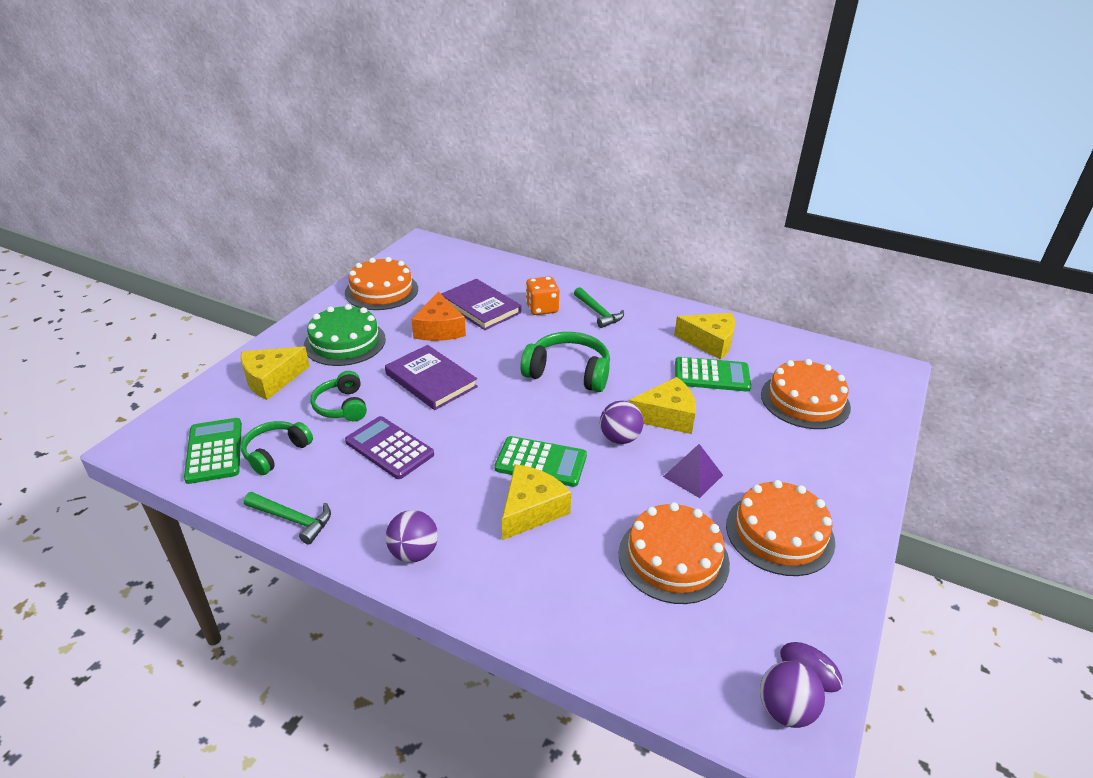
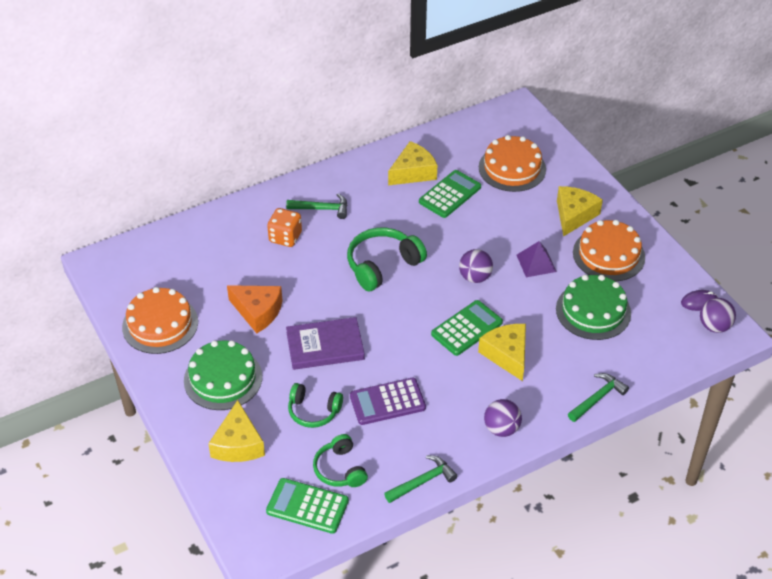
camera: 55 degrees left, 10 degrees up
(480, 307) = (249, 273): purple book -> none
(533, 626) = (597, 398): none -> green hammer
(666, 416) = (472, 242): yellow cheese -> yellow cheese (574, 215)
(673, 558) = (593, 311): orange cake -> green cake

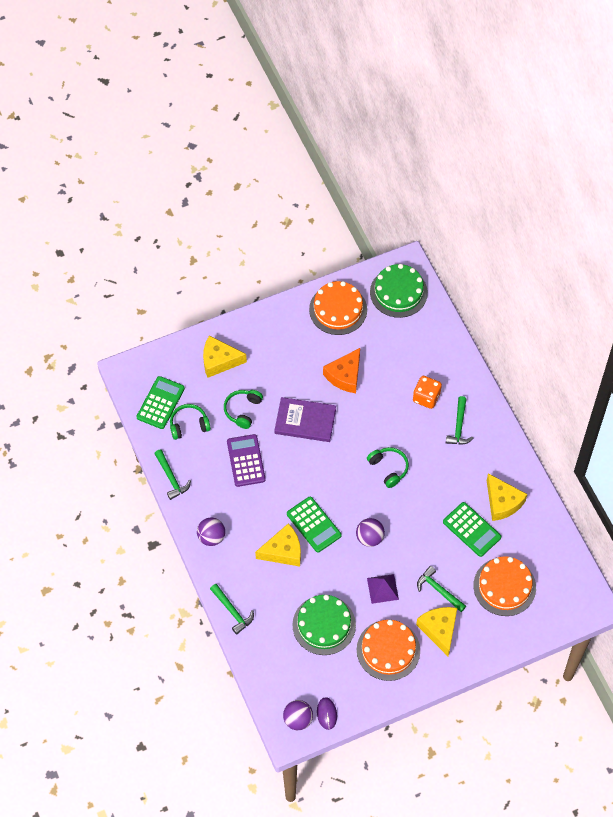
camera: 95 degrees right, 15 degrees up
(223, 378) = (280, 351): green cake -> green cake (398, 292)
(325, 346) = (305, 421): purple book -> purple book turned 75 degrees counterclockwise
(382, 265) = (389, 468): green headphones -> green headphones, size x0.65
(527, 217) = (438, 590): none -> green hammer
(574, 215) = (439, 630): yellow cheese -> yellow cheese turned 135 degrees counterclockwise

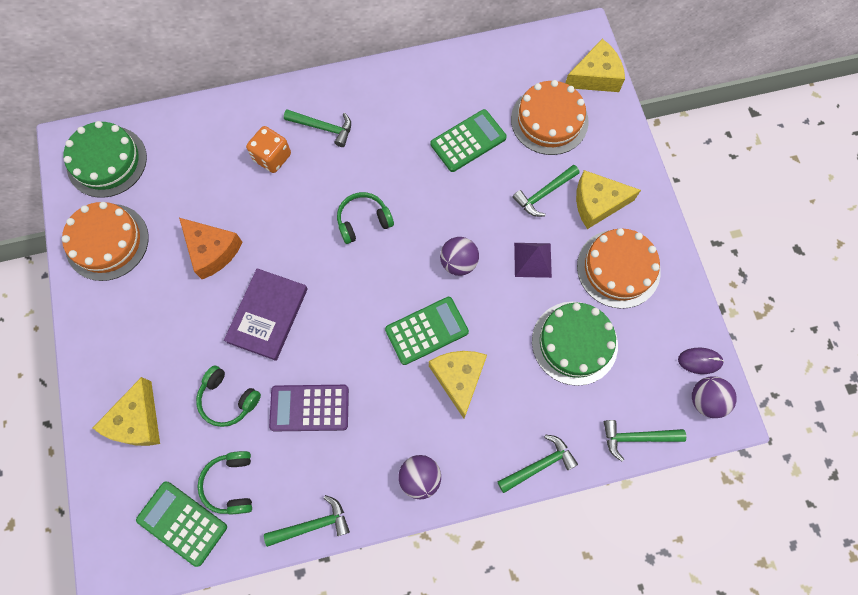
camera: 80 degrees left, 10 degrees up
(262, 674) = (636, 437): none -> green hammer
(502, 502) = (438, 100): yellow cheese -> yellow cheese (595, 76)

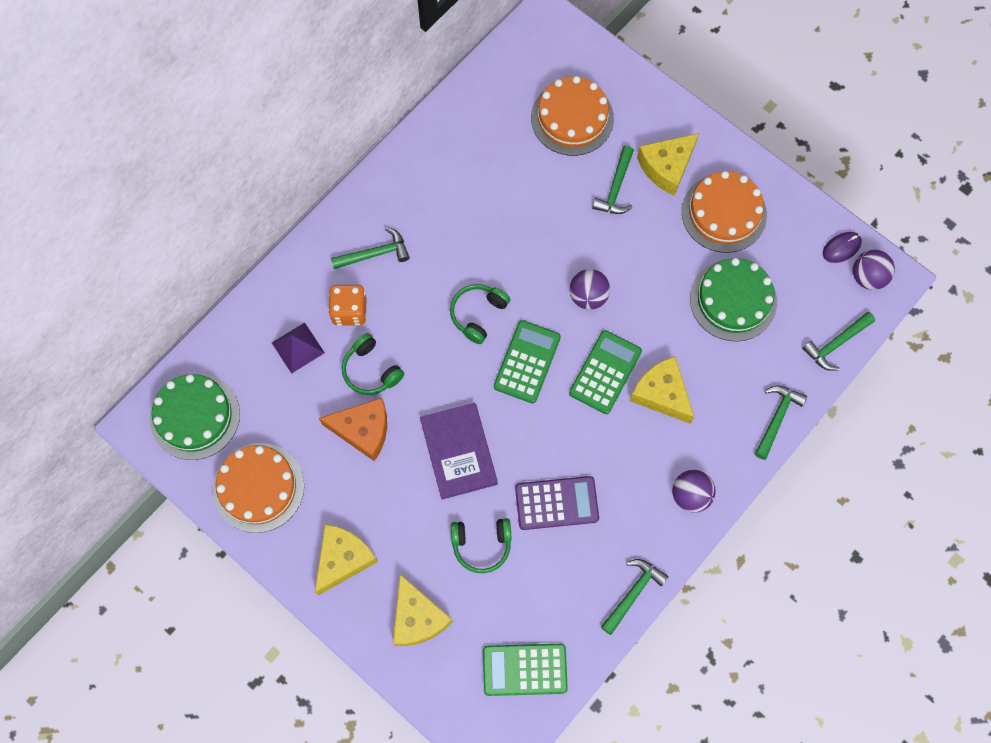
camera: 35 degrees left, 0 degrees up
(231, 484) = (540, 610): green headphones -> green headphones (371, 370)
(309, 408) = (556, 503): purple calculator -> purple calculator turned 150 degrees counterclockwise
(468, 141) = (515, 182): green calculator -> green calculator (527, 362)
(532, 259) = (648, 252): purple pyramid -> purple pyramid (298, 347)
(595, 76) = (583, 52): yellow cheese -> yellow cheese (343, 559)

